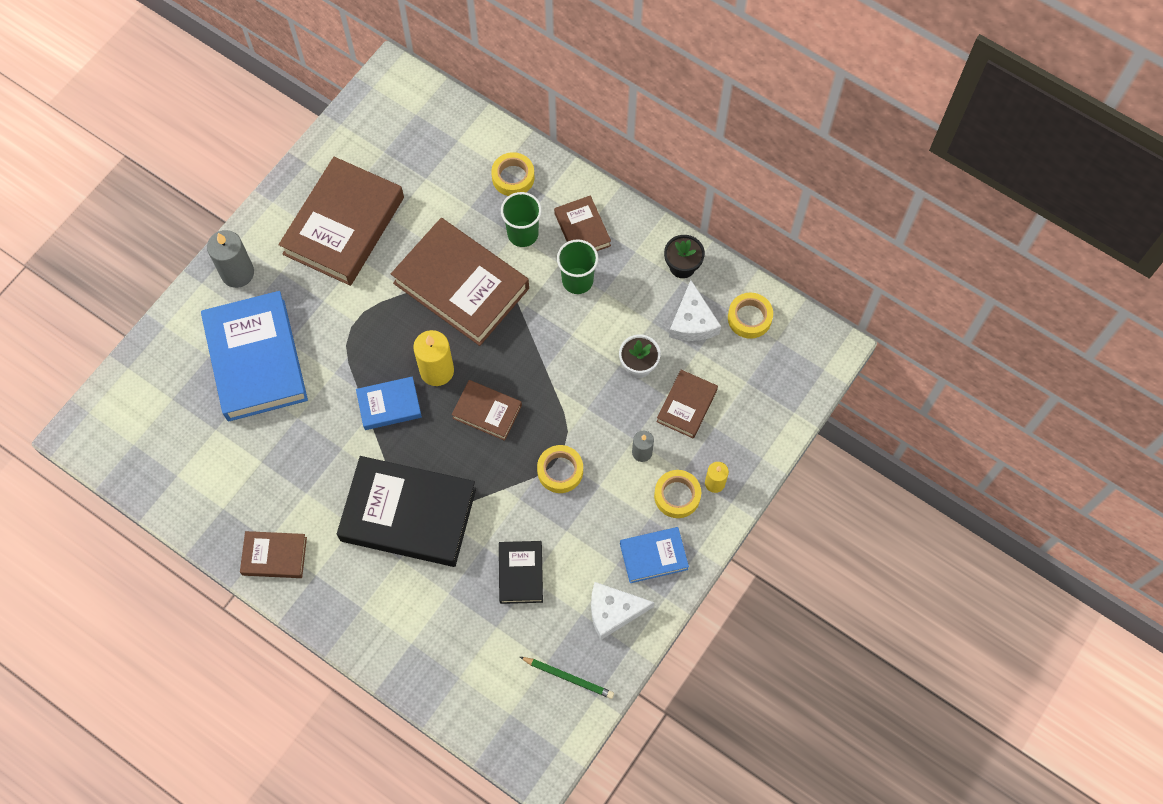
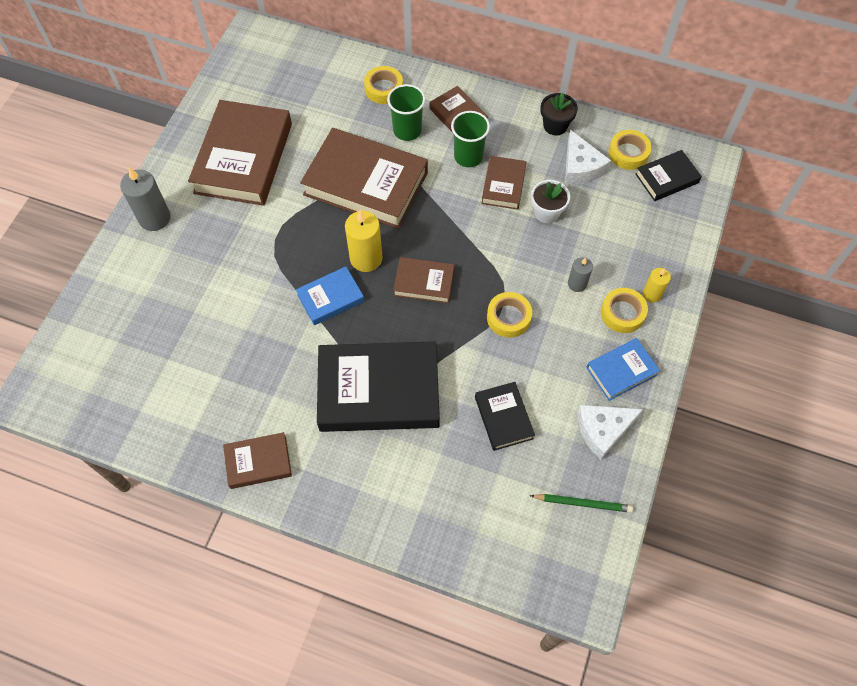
camera: 15 degrees left, 5 degrees down
(256, 360) = (192, 288): blue book -> none
(686, 406) = (602, 236): brown book -> brown book (503, 185)
(779, 357) = (666, 178): none -> black book

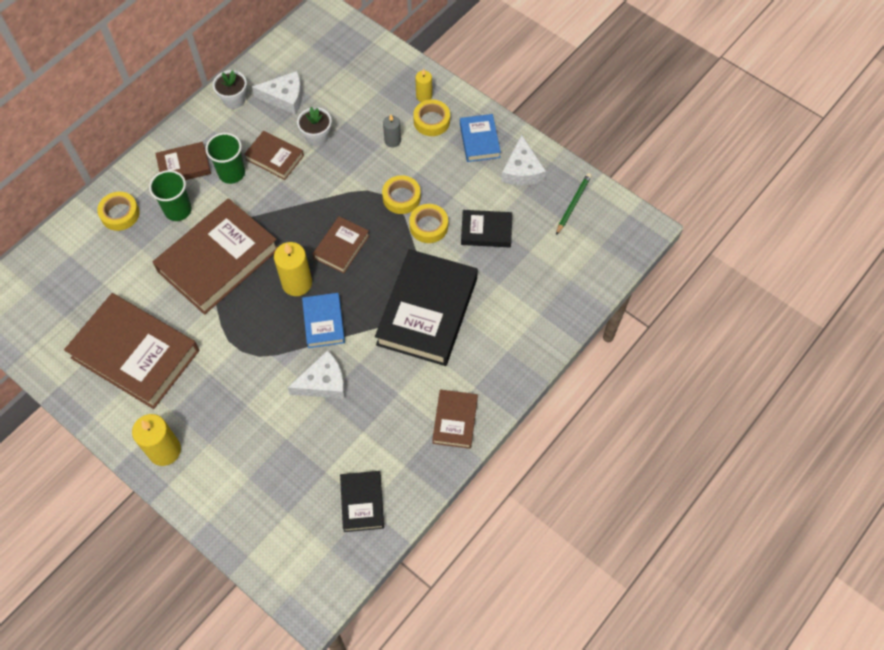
camera: 70 degrees left, 0 degrees up
(154, 218) = (164, 450): grey candle -> yellow candle
(263, 322) = (323, 382): none -> white cheese
(555, 126) = (234, 100): black flower pot -> white flower pot
(628, 153) = (289, 61): yellow tape -> yellow tape (428, 226)
(666, 178) = (326, 45): black book -> black book (362, 502)

